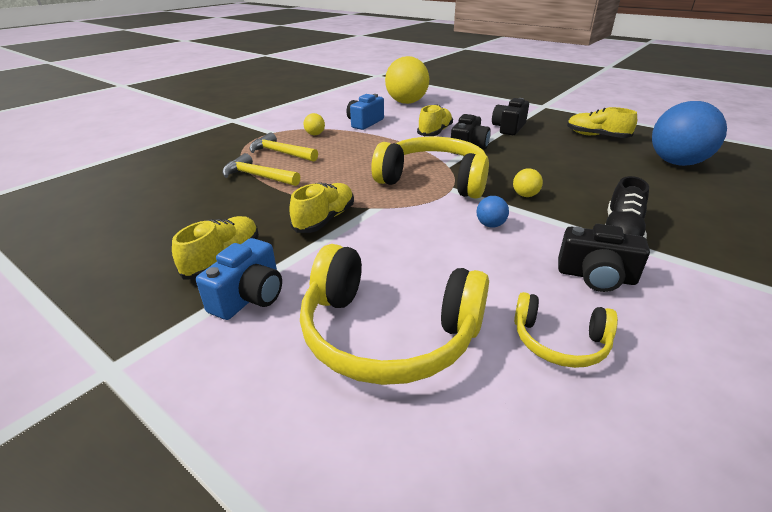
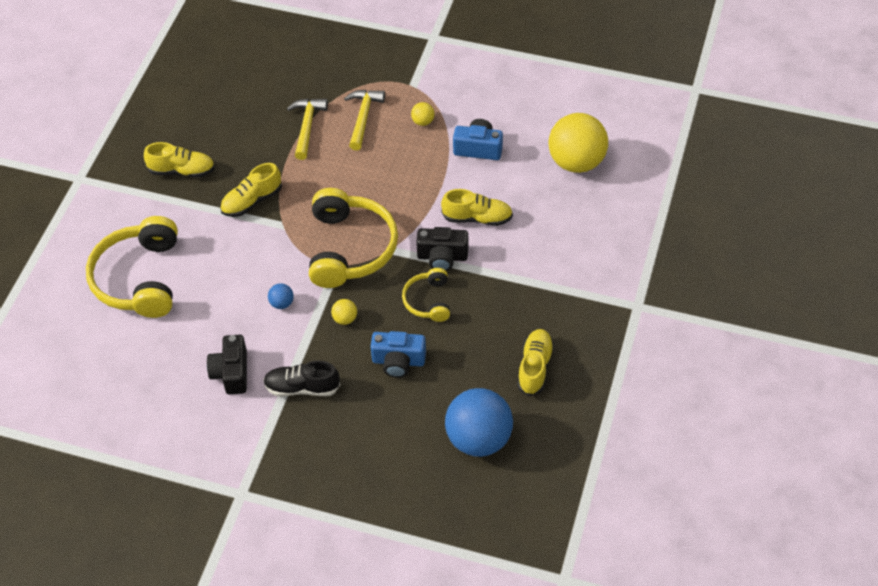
camera: 70 degrees right, 20 degrees up
(249, 297) = (149, 203): blue camera -> blue camera (398, 361)
(325, 219) = (252, 201): yellow shoe -> yellow shoe turned 135 degrees clockwise
(509, 128) = (524, 281): black camera -> none
(559, 342) = (157, 357): yellow headphones -> yellow headphones (428, 301)

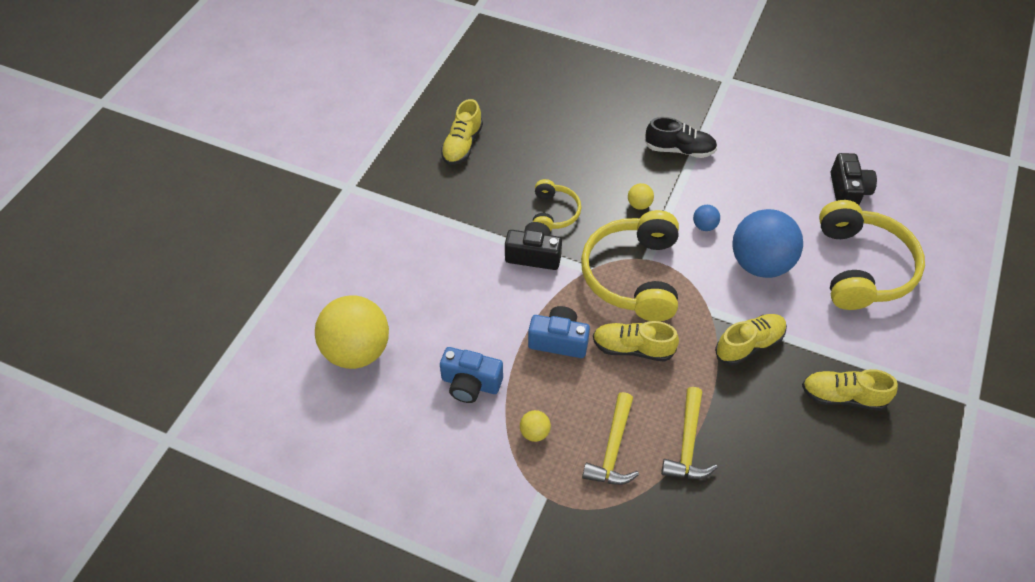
camera: 175 degrees left, 0 degrees up
(231, 373) = (748, 168): black camera -> black camera (848, 191)
(398, 361) = (588, 162): blue camera -> blue camera (559, 341)
(477, 218) = (488, 294): yellow shoe -> yellow shoe (633, 348)
(479, 439) = (524, 97): blue ball -> blue ball (760, 264)

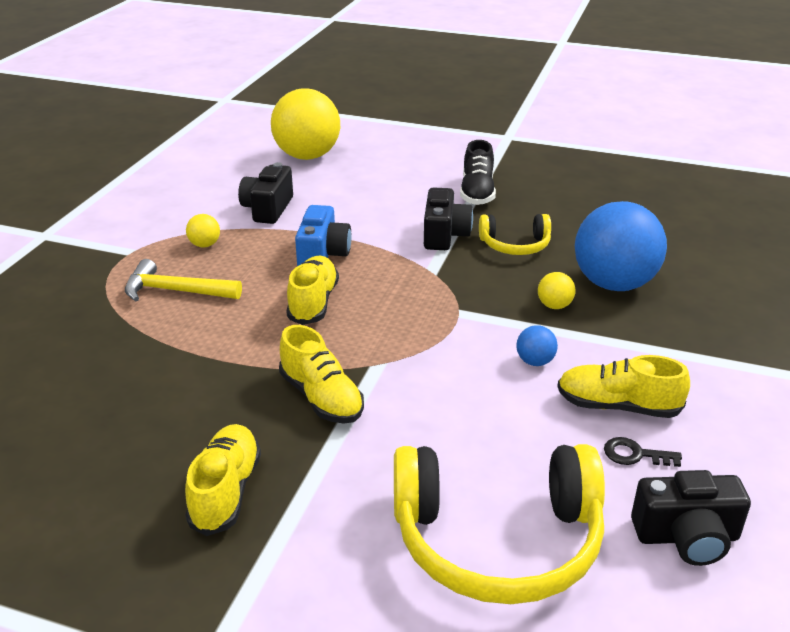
camera: 85 degrees right, 20 degrees down
(462, 145) = (598, 186): yellow shoe -> yellow shoe (617, 406)
(470, 384) = (268, 209): blue camera -> black camera
(632, 275) = (428, 301): yellow headphones -> none
(679, 150) = (682, 340): black shoe -> black shoe (477, 192)
(687, 444) = (172, 342): yellow hammer -> none
(760, 264) = (475, 414): blue ball -> blue ball (614, 284)
(789, 197) = (635, 454): none -> black key

